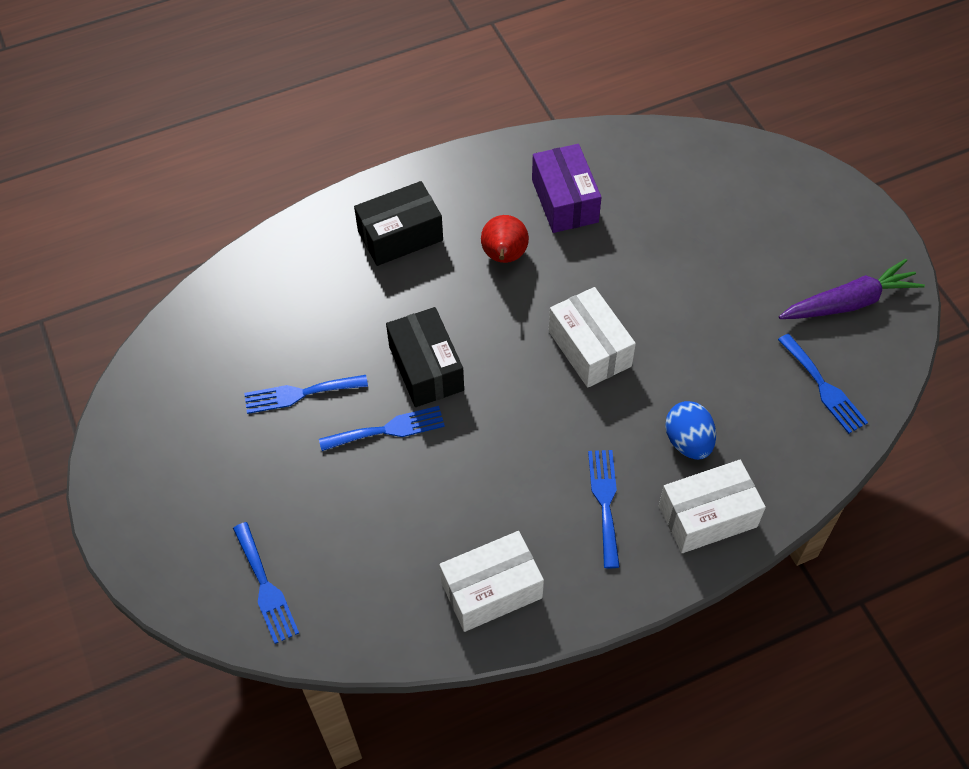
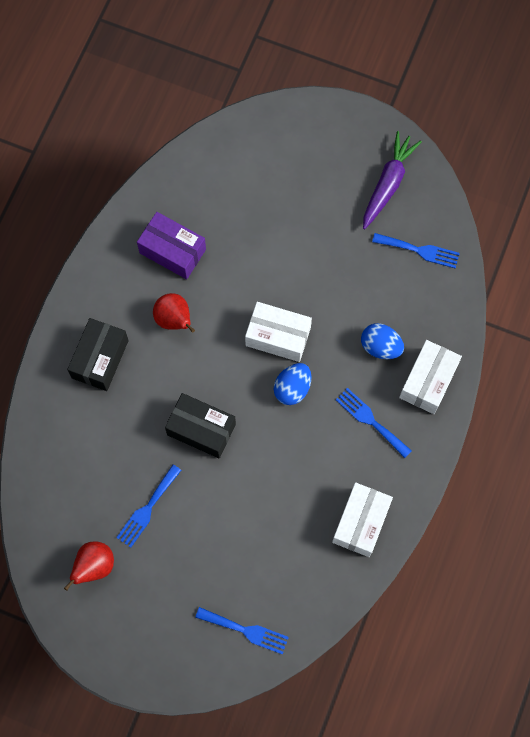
camera: 45 degrees left, 15 degrees up
(198, 401) = (94, 566): none -> red pear
(387, 430) = (218, 485): blue fork -> none
(554, 405) = (292, 388): none -> blue egg

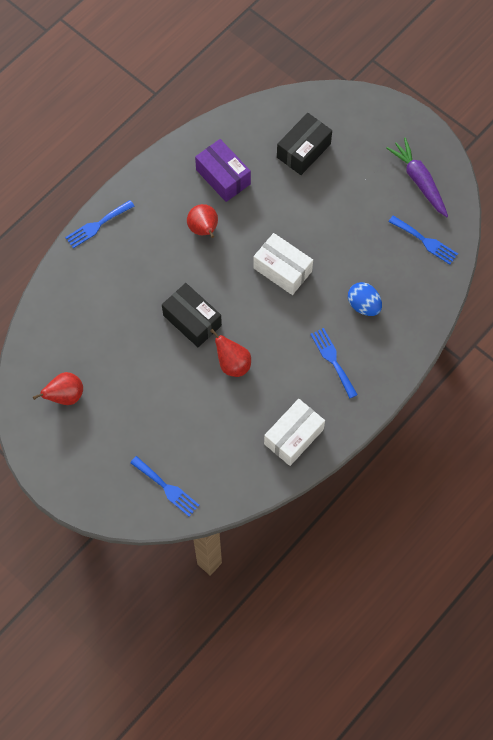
camera: 20 degrees right, 5 degrees down
(100, 359) = (133, 240): black box -> black box (303, 151)
(148, 508) = (125, 366): blue fork -> blue fork (98, 225)
(264, 463) = (233, 364): none -> red pear
(292, 388) = (278, 313): blue egg -> none
(388, 184) = (419, 181): purple carrot -> purple carrot turned 75 degrees counterclockwise
(428, 381) = (392, 345): white box -> none

